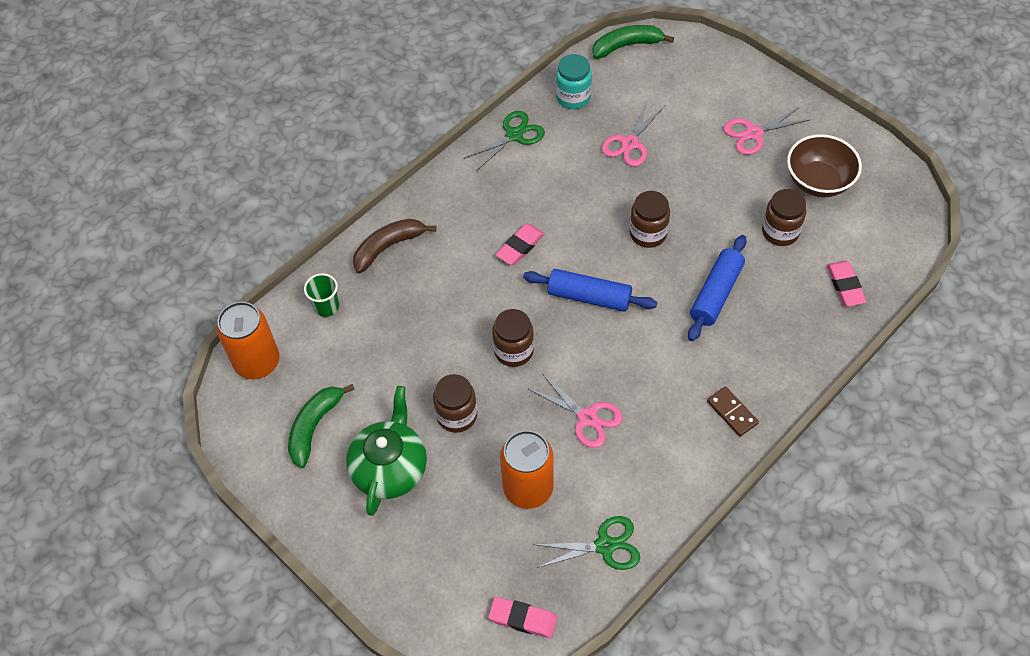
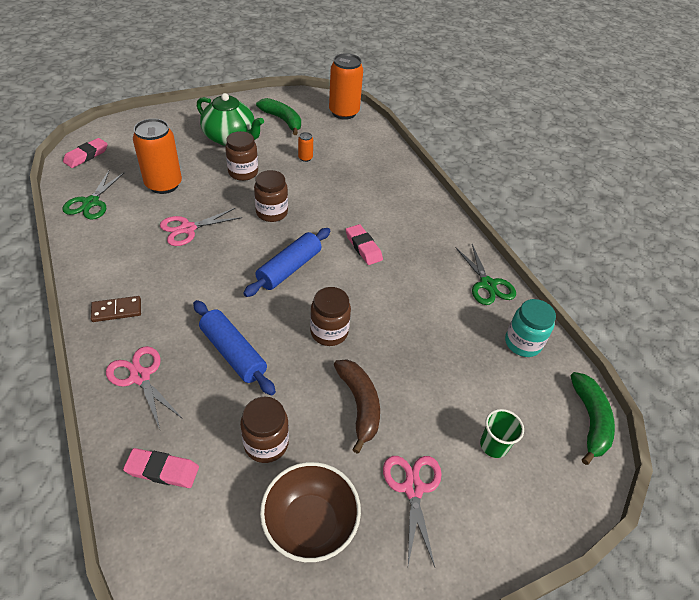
camera: 105 degrees right, 10 degrees down
(326, 307) = (368, 145): green cup -> green cup (493, 445)
(388, 247) = (402, 183): brown banana -> brown banana (359, 405)
(390, 363) = (305, 158): none -> orange can
(630, 143) = (444, 364): pink scissors -> pink scissors (140, 377)

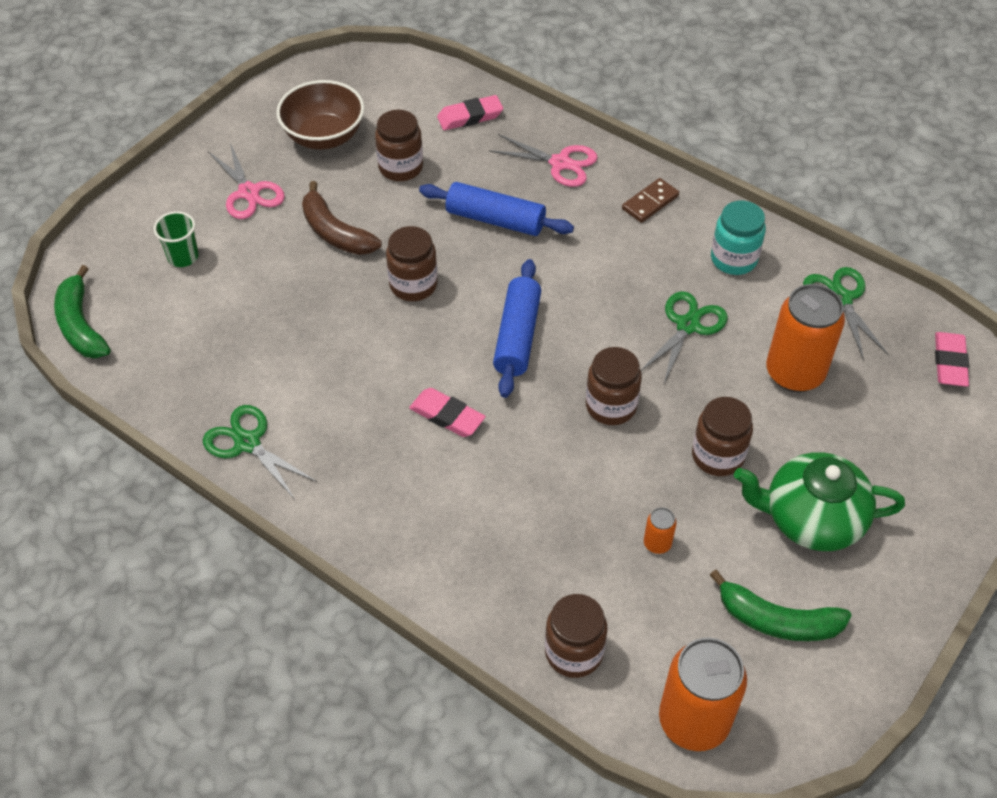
camera: 155 degrees right, 5 degrees up
(188, 229) = (687, 325): pink scissors -> green scissors
(373, 144) = (574, 652): none -> brown jar
(522, 343) = (177, 379): turquoise jar -> turquoise jar (733, 259)

